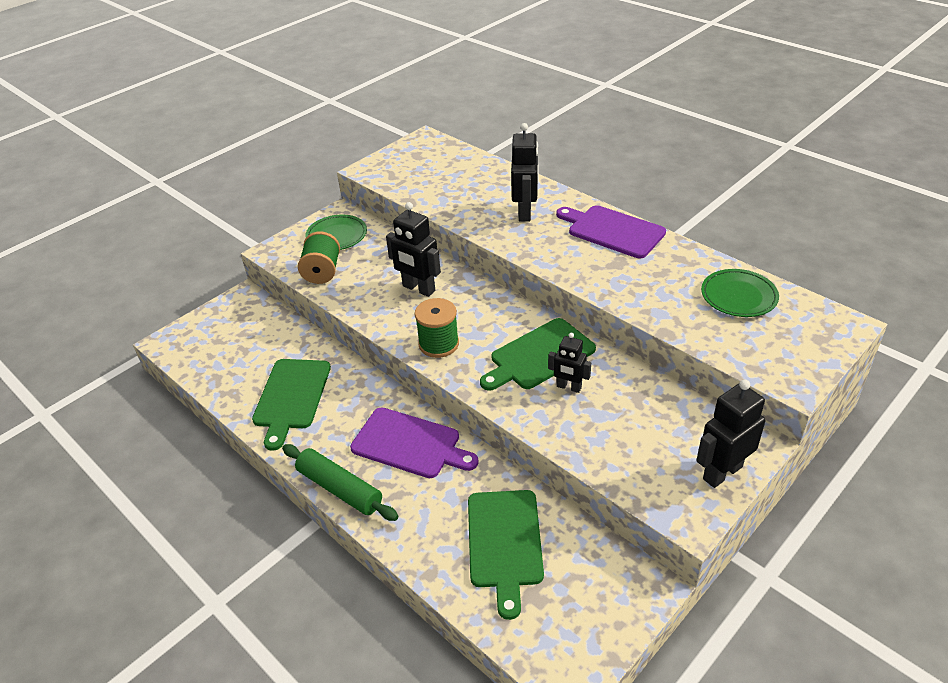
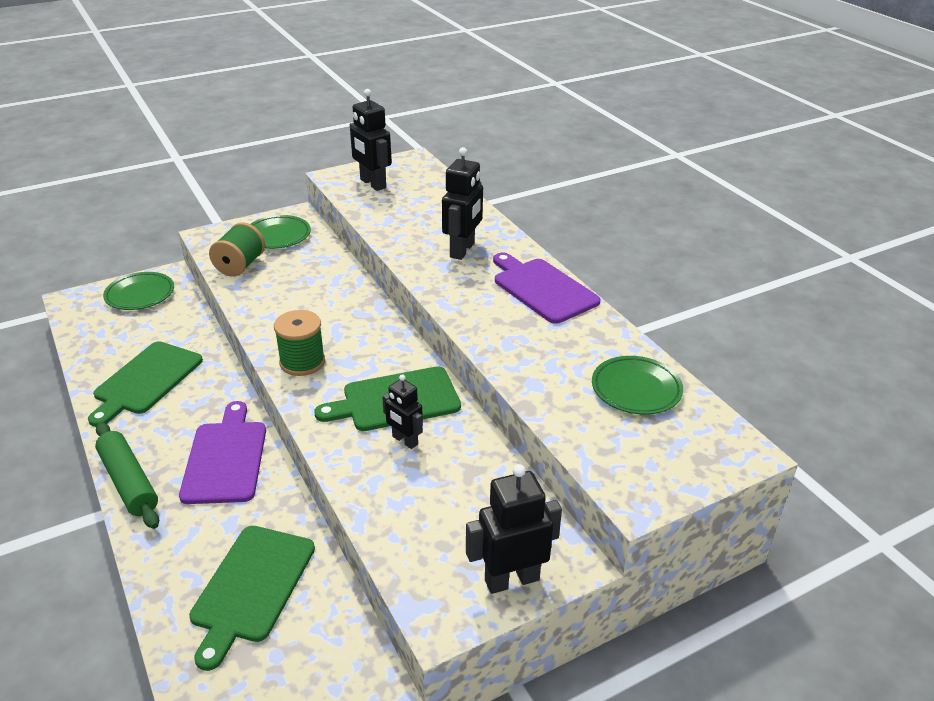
camera: 15 degrees right, 5 degrees down
(229, 321) = (140, 295): none -> green plate
(410, 444) = (226, 458): purple cutting board -> purple cutting board turned 135 degrees counterclockwise
(418, 289) = (320, 303): black robot -> black robot (372, 184)

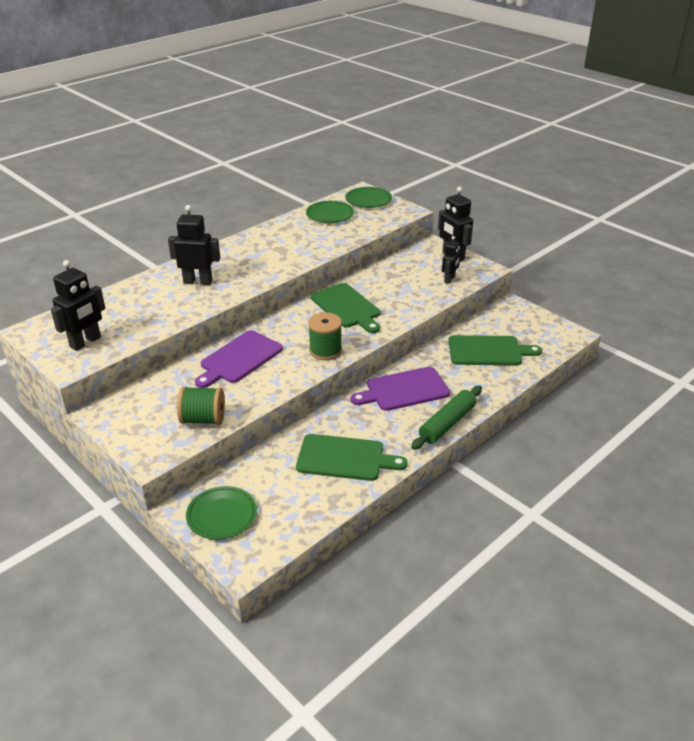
camera: 105 degrees left, 0 degrees up
(278, 236) = (144, 413): green plate -> green plate (368, 200)
(404, 440) = (380, 298): black robot -> black robot (449, 279)
(542, 288) = (240, 248): purple cutting board -> purple cutting board (239, 359)

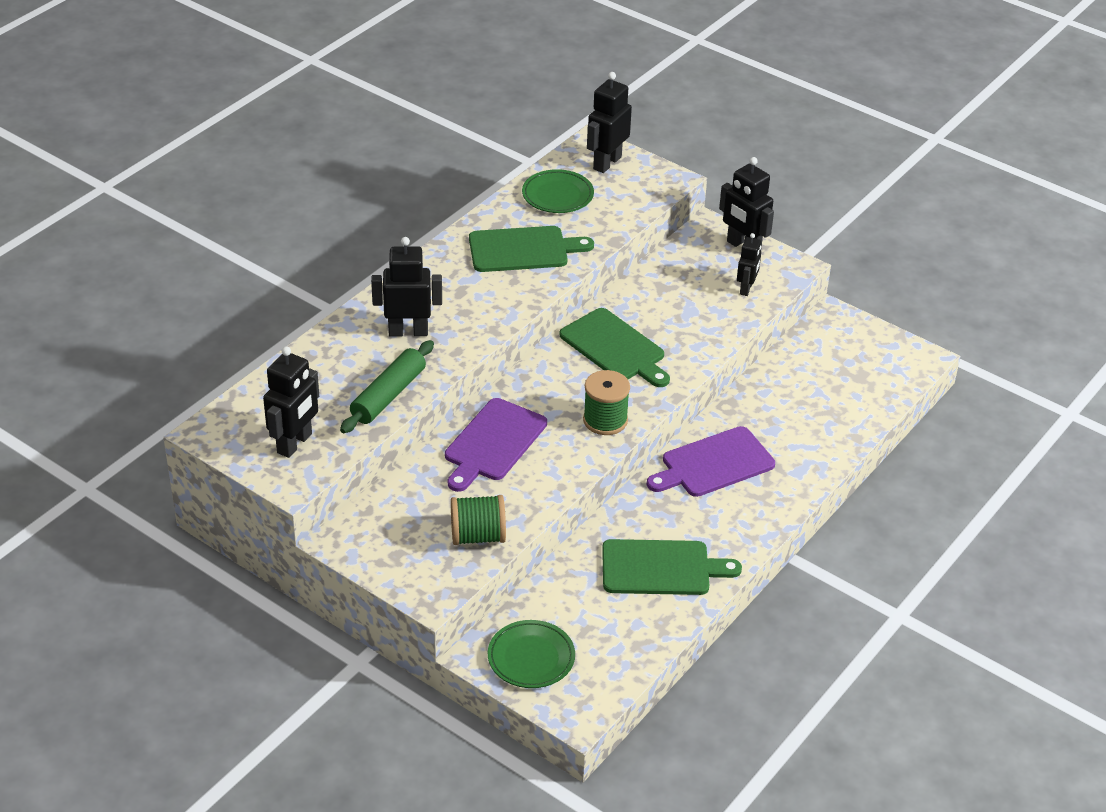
camera: 10 degrees left, 5 degrees up
(368, 200) = (607, 163): green plate -> black robot
(447, 424) = (780, 508): green rolling pin -> green rolling pin (388, 395)
(488, 351) = (813, 394): green cutting board -> green cutting board (523, 250)

